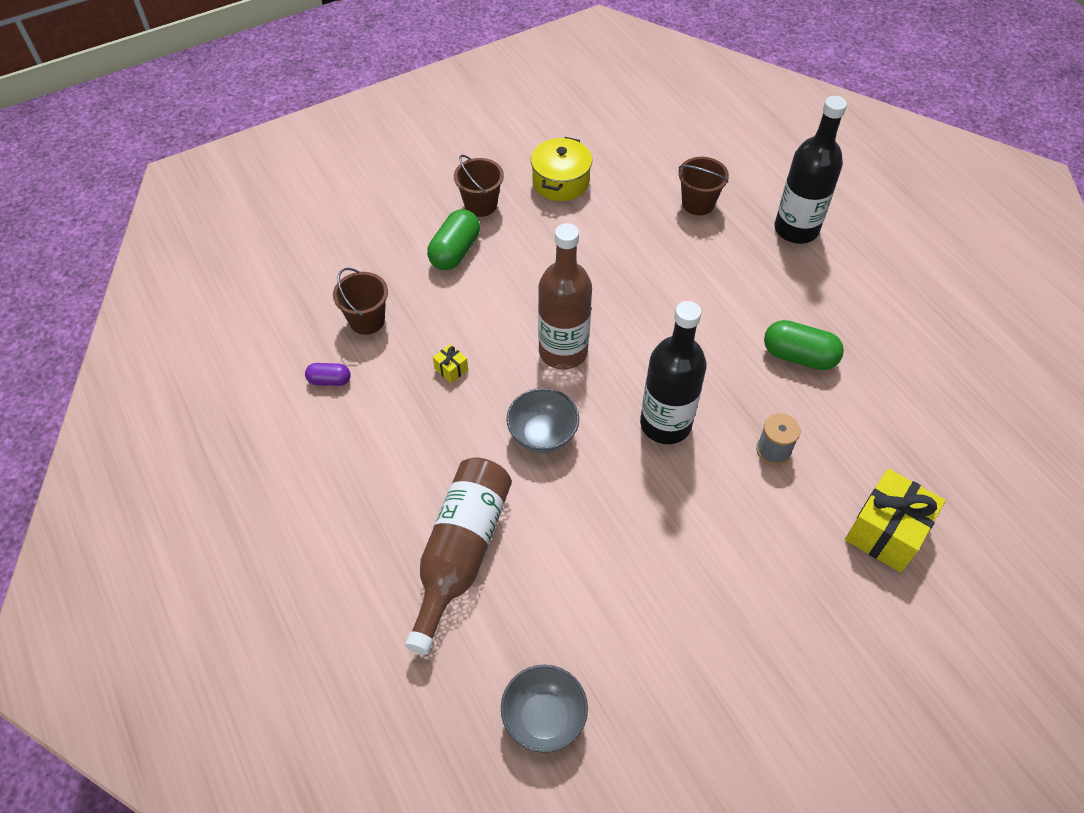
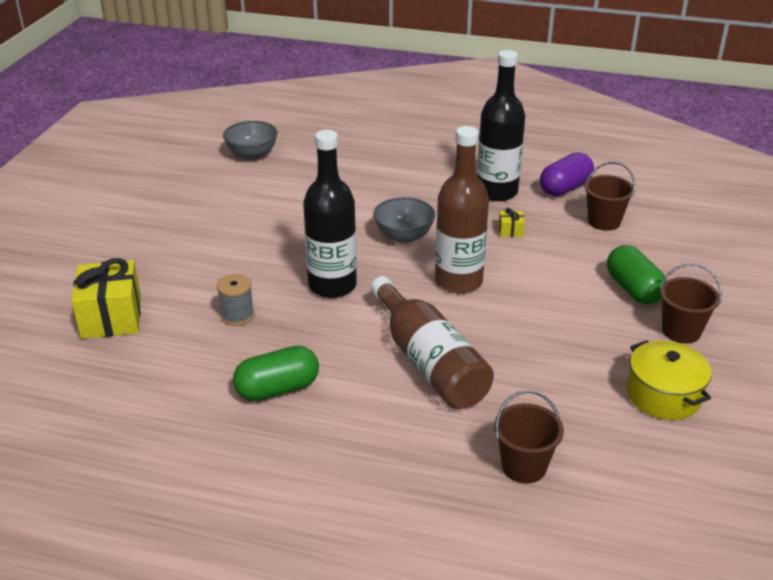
camera: 135 degrees right, 20 degrees down
(329, 380) = (565, 188): purple capsule -> purple capsule, size x1.76
(461, 553) = (373, 174): brown bottle -> brown bottle (429, 362)
(796, 229) = (399, 510): black bottle -> black bottle (496, 192)

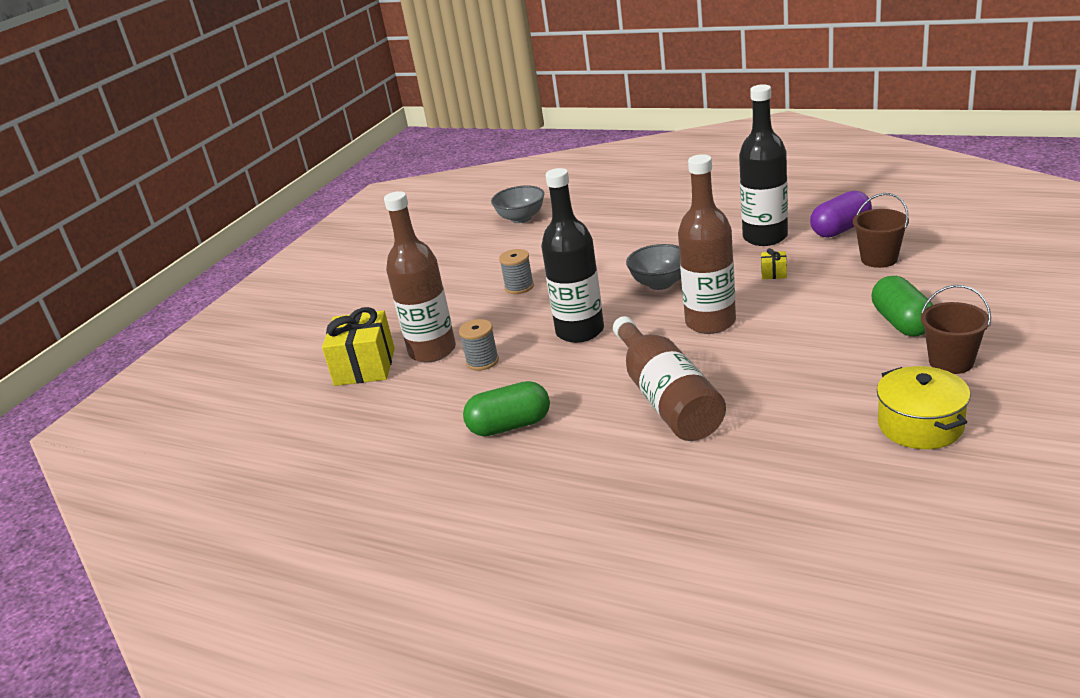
camera: 15 degrees right, 5 degrees down
(182, 302) = (432, 351): none -> brown bottle
(262, 233) = (519, 287): none -> grey spool
(523, 466) = (751, 495): brown bucket -> none

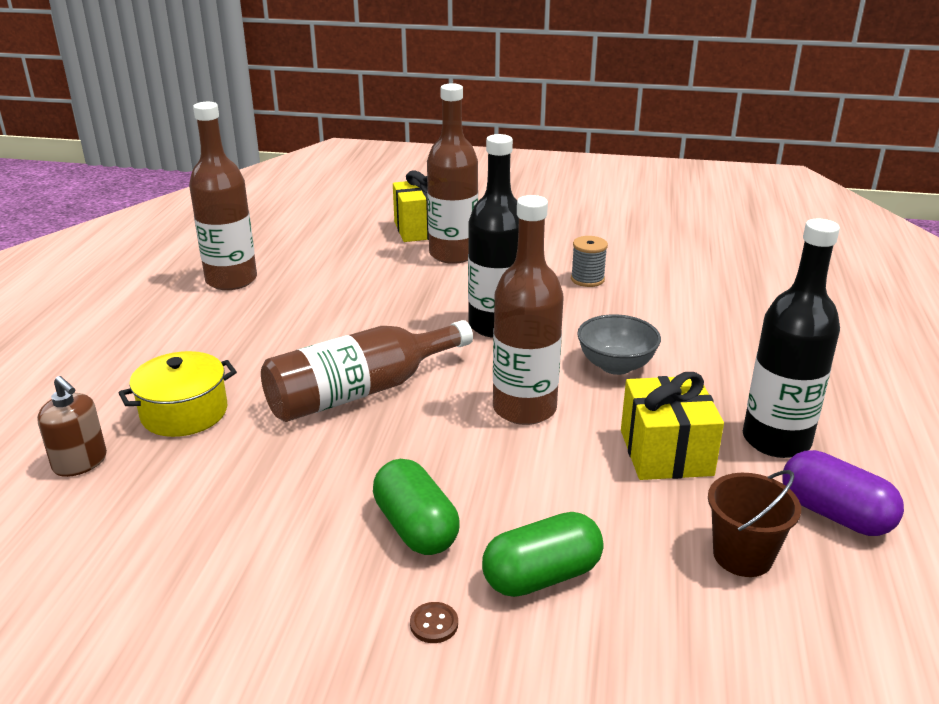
camera: 70 degrees right, 0 degrees up
(408, 493) = (231, 280): none -> brown bottle
(482, 361) = (434, 281): grey spool -> none
(510, 426) = (322, 310): green capsule -> green capsule (416, 528)
(521, 218) = (756, 258): grey bowl -> none
(753, 559) = (80, 462): none -> brown soap dispenser
(774, 273) = (666, 452): yellow gift -> yellow gift, size x2.34
(920, 425) = (281, 585): yellow pot -> yellow pot (184, 413)
(951, 362) = (434, 624): brown bucket -> brown button

